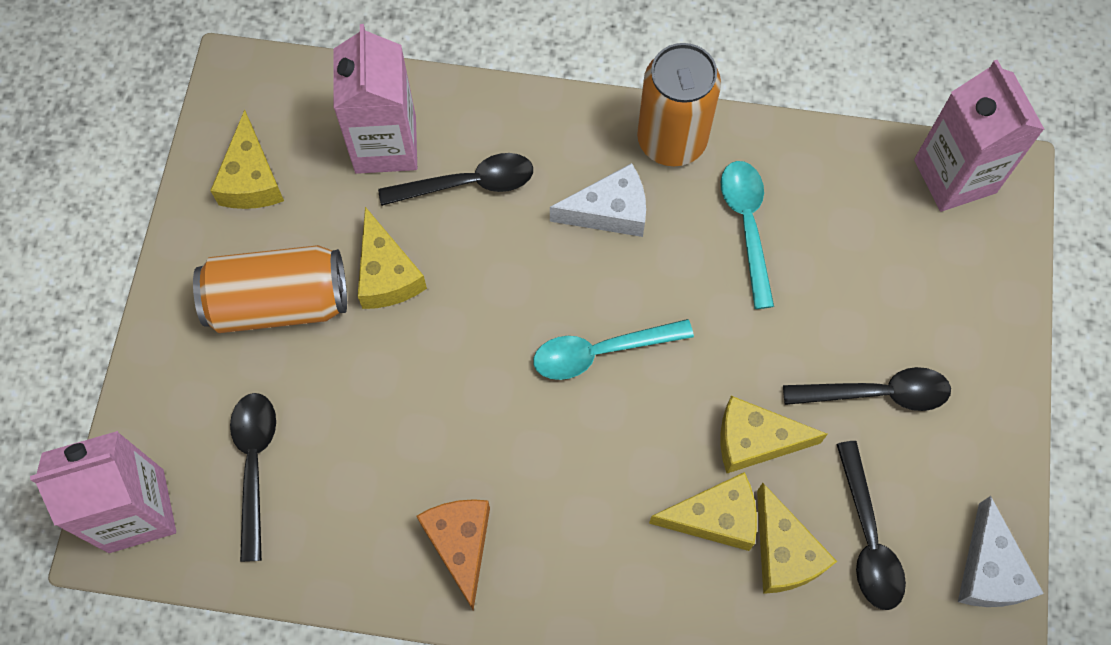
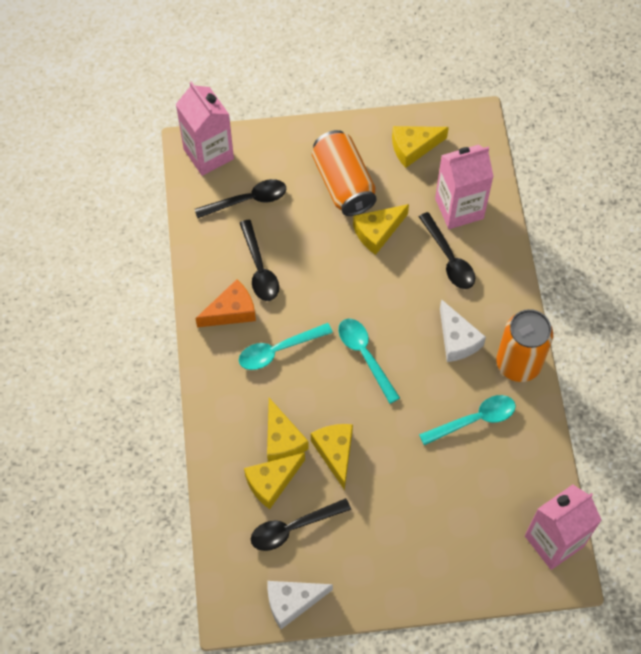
camera: 75 degrees right, 5 degrees down
(554, 485) = (278, 350): none -> turquoise spoon
(878, 393) = (386, 518): black spoon -> black spoon (259, 269)

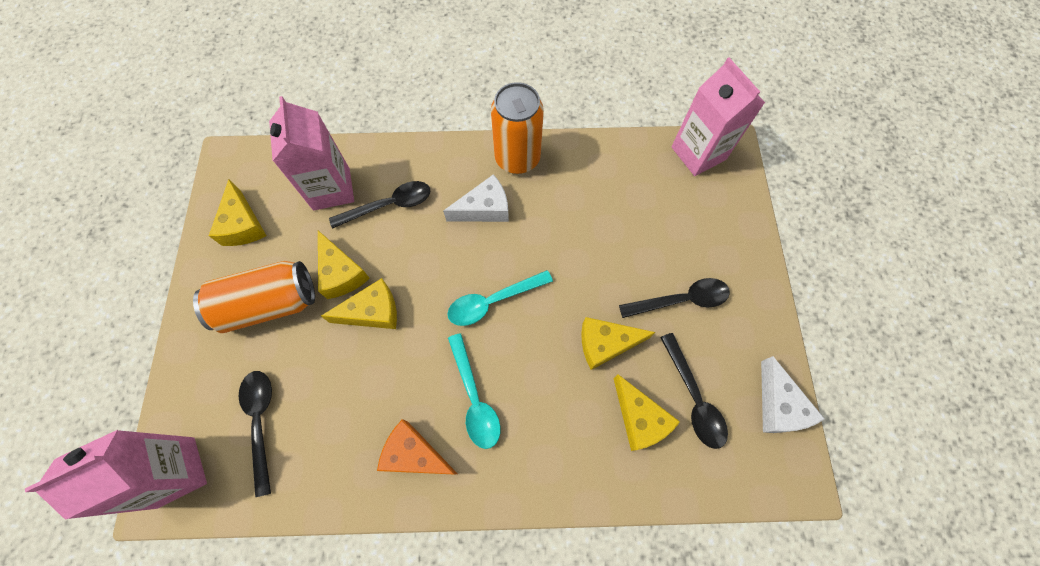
camera: 85 degrees left, 5 degrees up
(231, 311) = (414, 454): orange cheese -> orange cheese turned 45 degrees counterclockwise
(259, 269) = (362, 414): black spoon -> black spoon (681, 300)
(282, 440) = (588, 402): yellow cheese -> yellow cheese (372, 312)
(474, 420) = (574, 203): turquoise spoon -> none

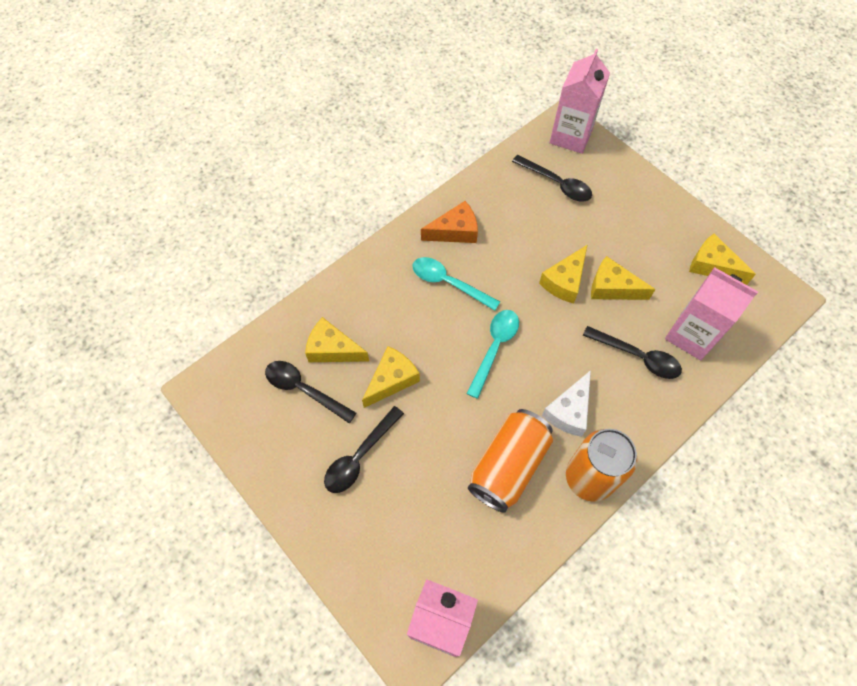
camera: 140 degrees right, 5 degrees down
(269, 304) = (631, 237): orange can -> orange can (508, 466)
(390, 205) = (638, 357): black spoon -> black spoon turned 90 degrees counterclockwise
(778, 406) = (239, 429): white cheese -> none

